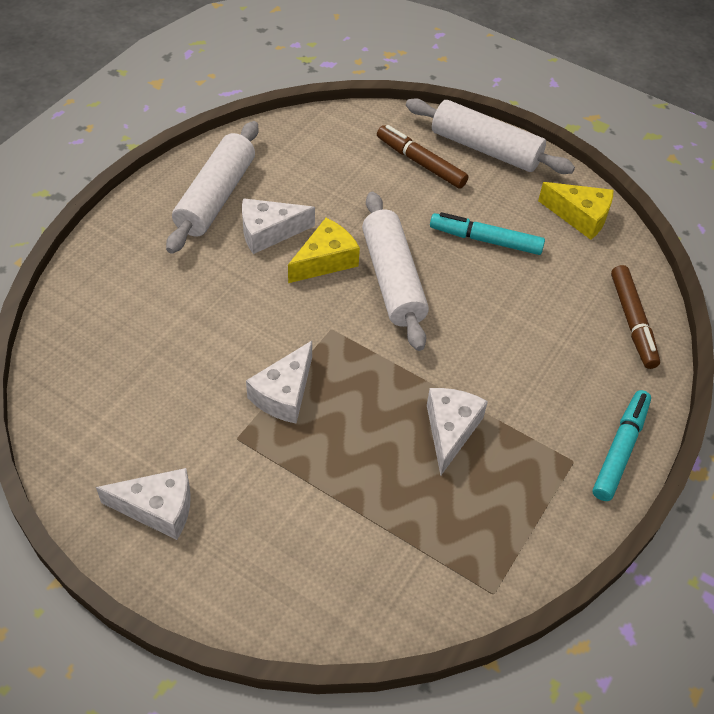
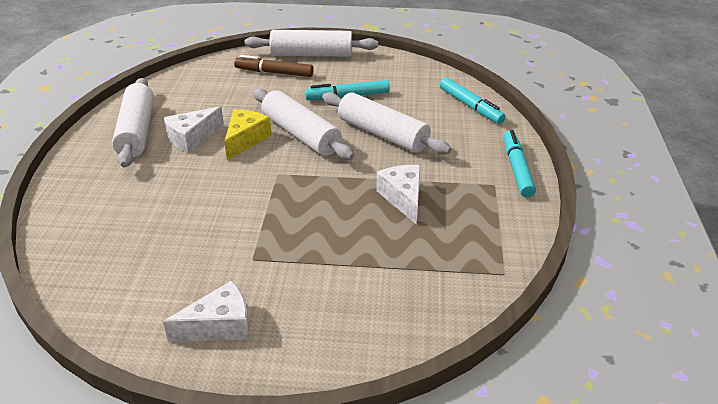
camera: 25 degrees left, 15 degrees down
(284, 394) = (270, 220): white cheese -> none
(489, 320) = (382, 134): none -> white rolling pin
(580, 216) = (397, 68): yellow cheese -> none
(632, 321) = (470, 106): brown marker -> turquoise marker

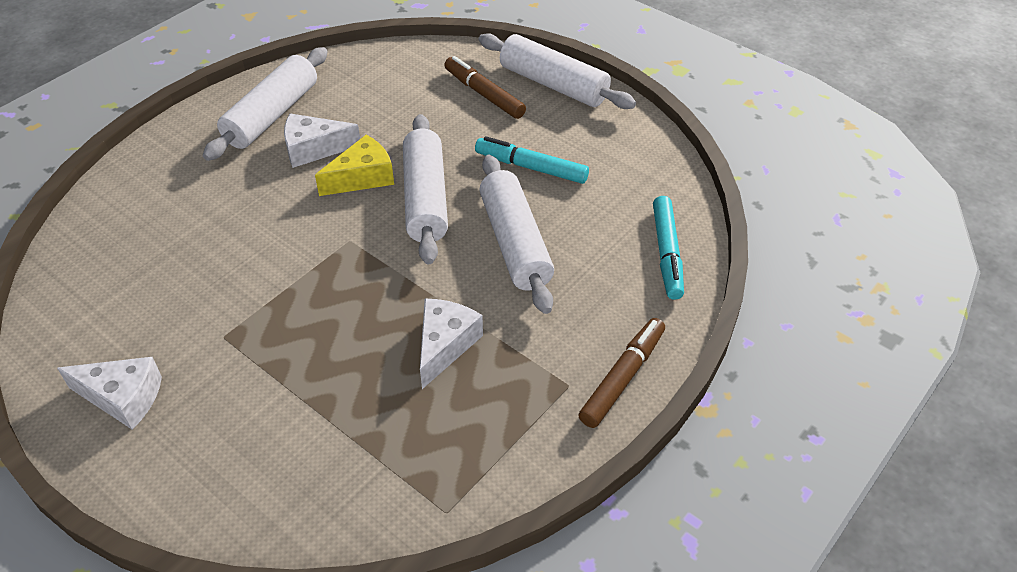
camera: 35 degrees right, 10 degrees up
(517, 169) = (622, 378): turquoise marker -> brown marker

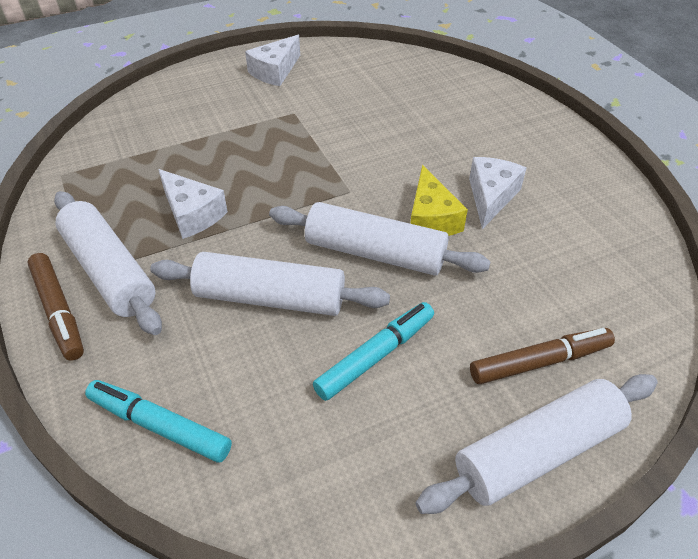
camera: 115 degrees right, 0 degrees up
(272, 115) = (558, 181): white rolling pin -> white rolling pin (109, 271)

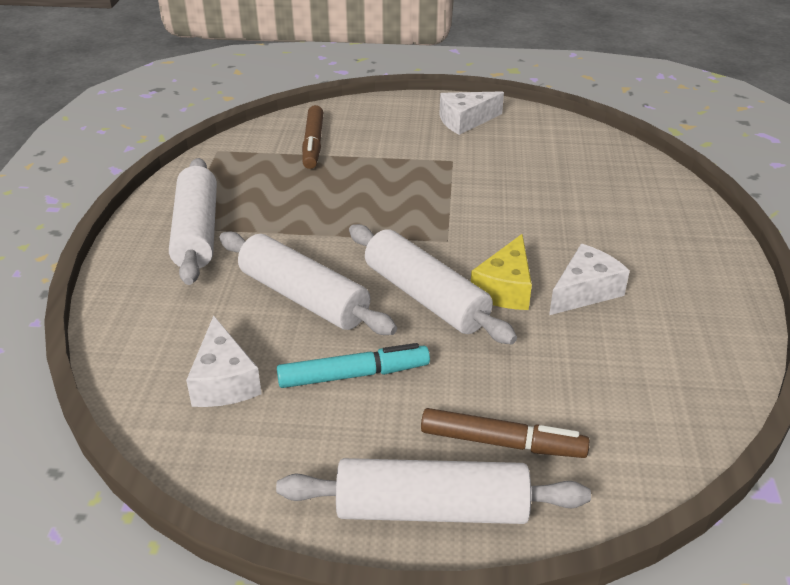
camera: 30 degrees right, 10 degrees down
(59, 310) = (139, 246): brown marker -> brown marker (313, 143)
(160, 426) = (144, 352): turquoise marker -> none
(192, 214) = (294, 212): white cheese -> white cheese (224, 381)

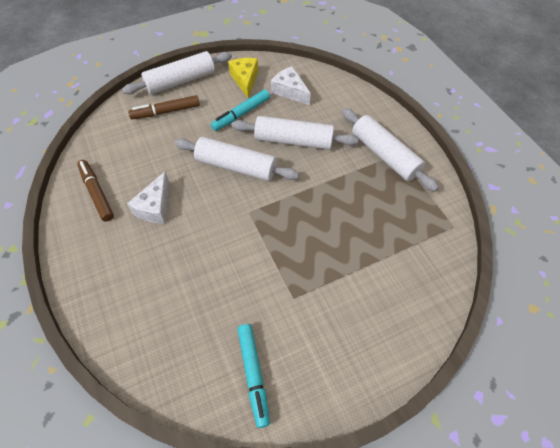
camera: 150 degrees right, 20 degrees up
(313, 143) = (403, 268): brown marker -> brown marker (97, 193)
(465, 121) = (318, 367): white cheese -> none
(505, 288) = (198, 190): yellow cheese -> yellow cheese (245, 80)
(530, 134) = (253, 374): none -> turquoise marker

